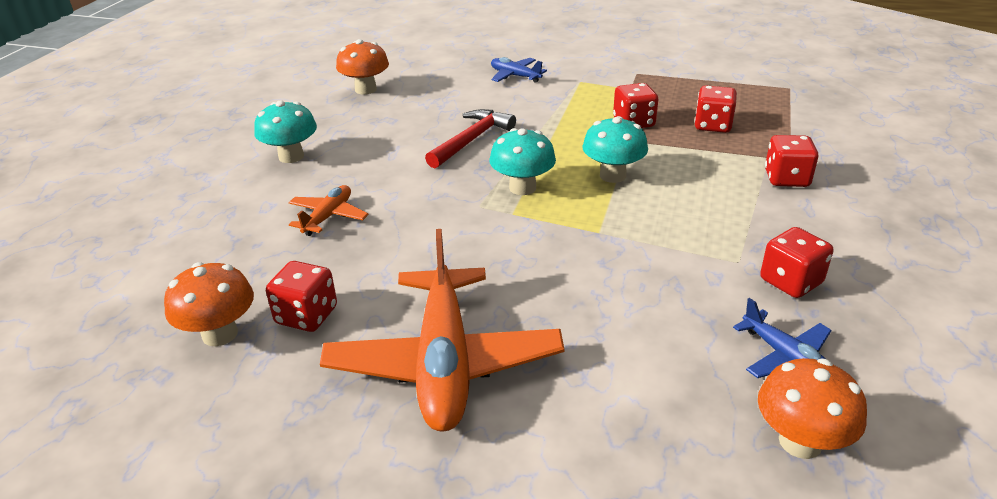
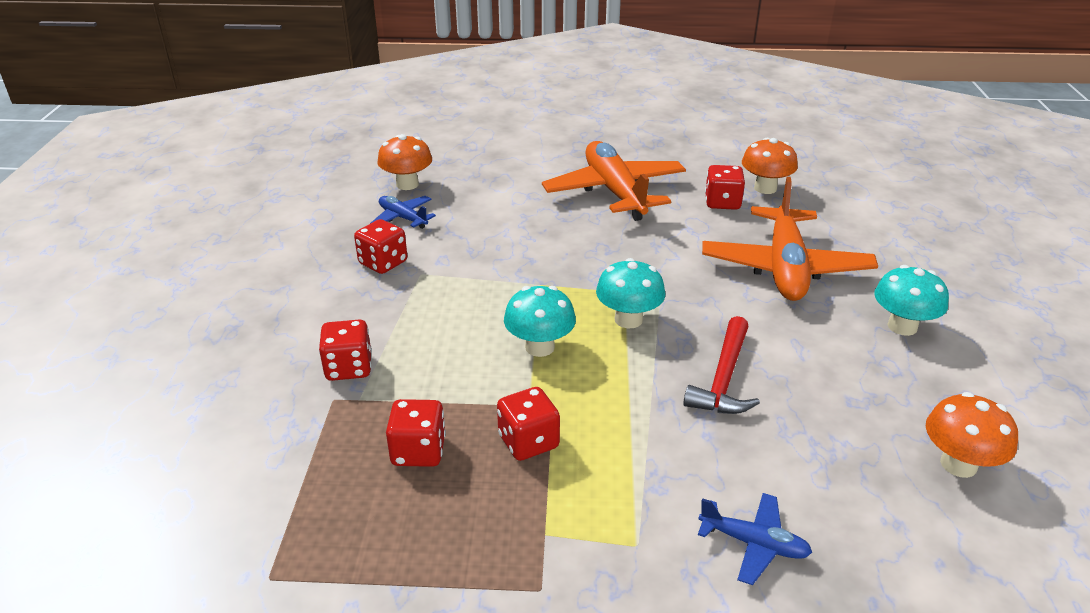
camera: 165 degrees right, 0 degrees up
(328, 217) = (785, 267): orange plane -> orange plane, size x2.12

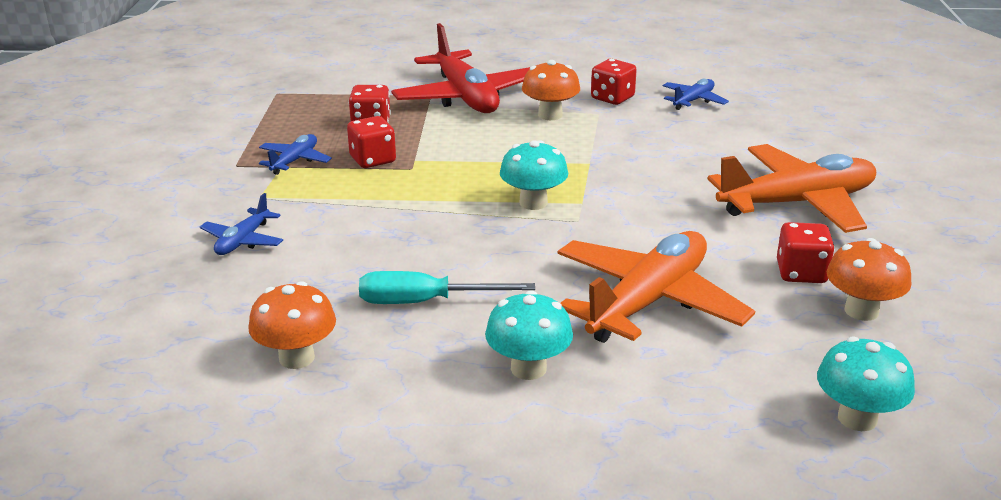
camera: 90 degrees right, 5 degrees down
(349, 368) = (465, 97): red dice -> red plane
(407, 184) = (762, 98): orange mushroom -> orange mushroom (550, 115)
(528, 520) = (294, 161): none -> blue plane
(540, 347) = (490, 163): turquoise mushroom -> turquoise mushroom (857, 418)
(724, 378) = (440, 245): red hammer -> none
(785, 267) = (648, 302): orange plane -> orange plane turned 120 degrees clockwise
(830, 385) = (425, 302): none -> turquoise screwdriver

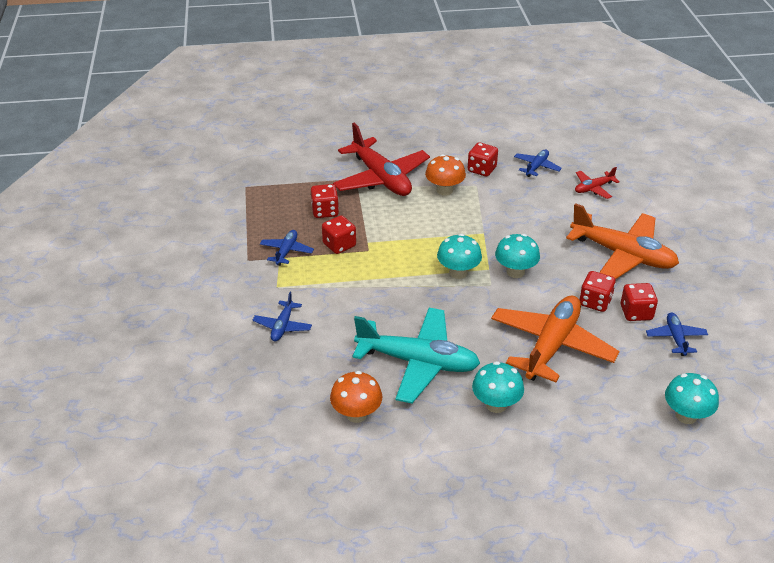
camera: 10 degrees left, 10 degrees up
(425, 302) = (418, 362): turquoise screwdriver -> turquoise plane
(621, 209) = (515, 272): none -> turquoise mushroom
(737, 254) = (595, 302): none -> red dice
(772, 128) = (593, 188): none -> red plane
(797, 203) = (622, 255): orange plane -> orange plane turned 60 degrees clockwise
(861, 311) = (676, 338): orange mushroom -> blue plane

